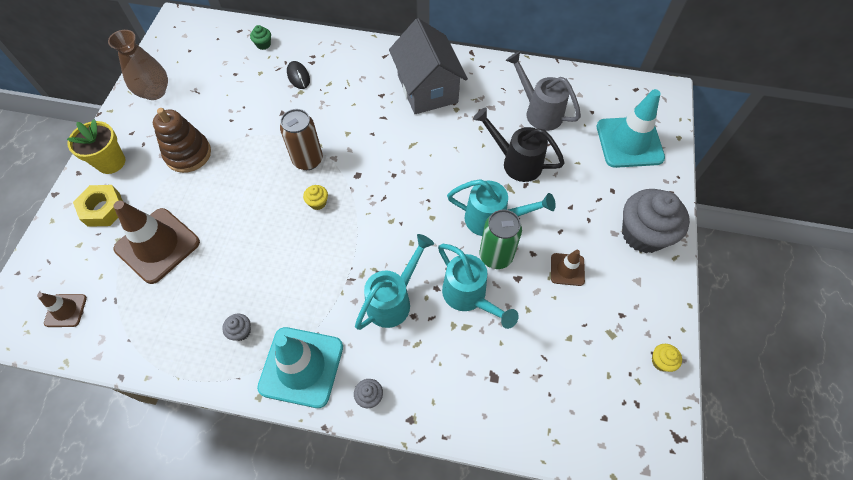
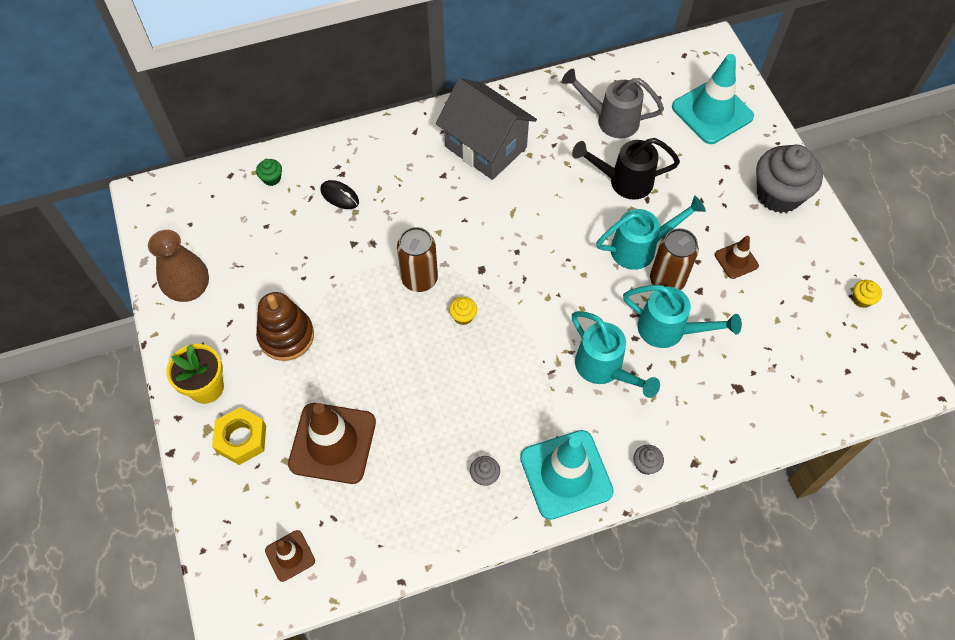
camera: 30 degrees left, 0 degrees up
(393, 300) = (604, 369): turquoise watering can -> turquoise watering can turned 135 degrees clockwise
(496, 256) = (667, 280): green can -> brown can

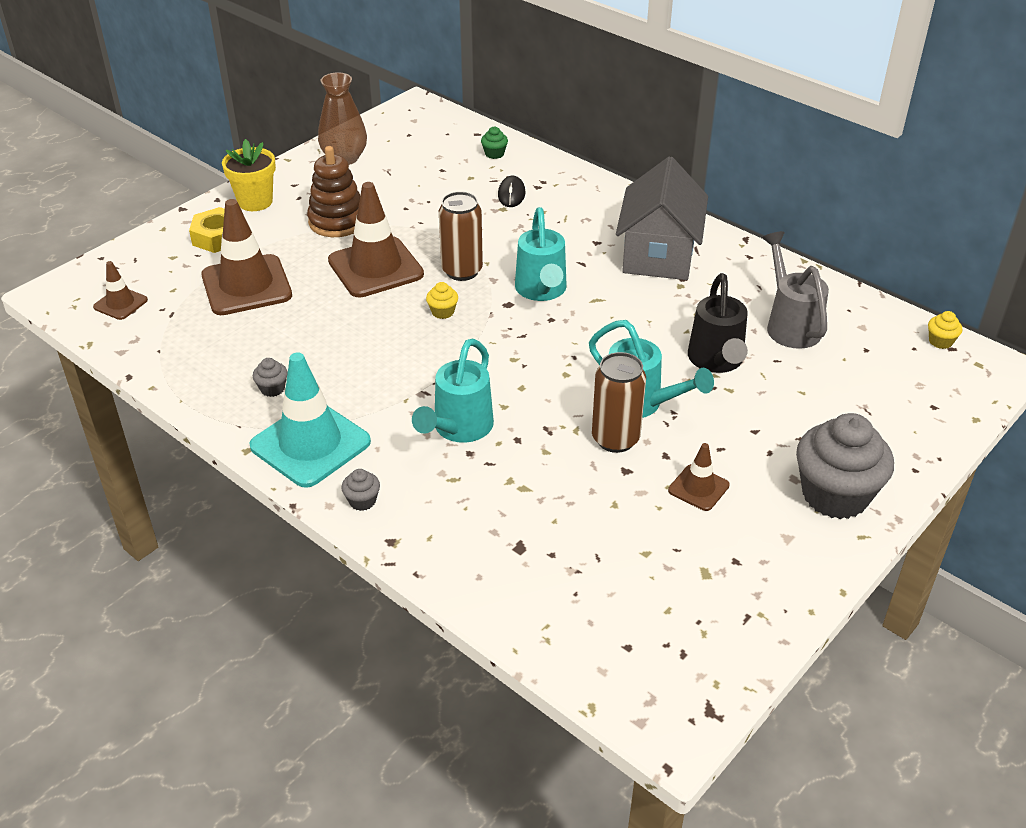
camera: 60 degrees right, 20 degrees down
(373, 336) = (375, 268): none -> brown traffic cone
(623, 181) = (716, 361): black watering can -> black watering can turned 150 degrees counterclockwise
(669, 330) = (550, 463): turquoise watering can -> turquoise watering can (541, 291)
(712, 112) = (895, 398): turquoise traffic cone -> none
(861, 299) = (752, 628): yellow cupcake -> yellow cupcake (940, 341)

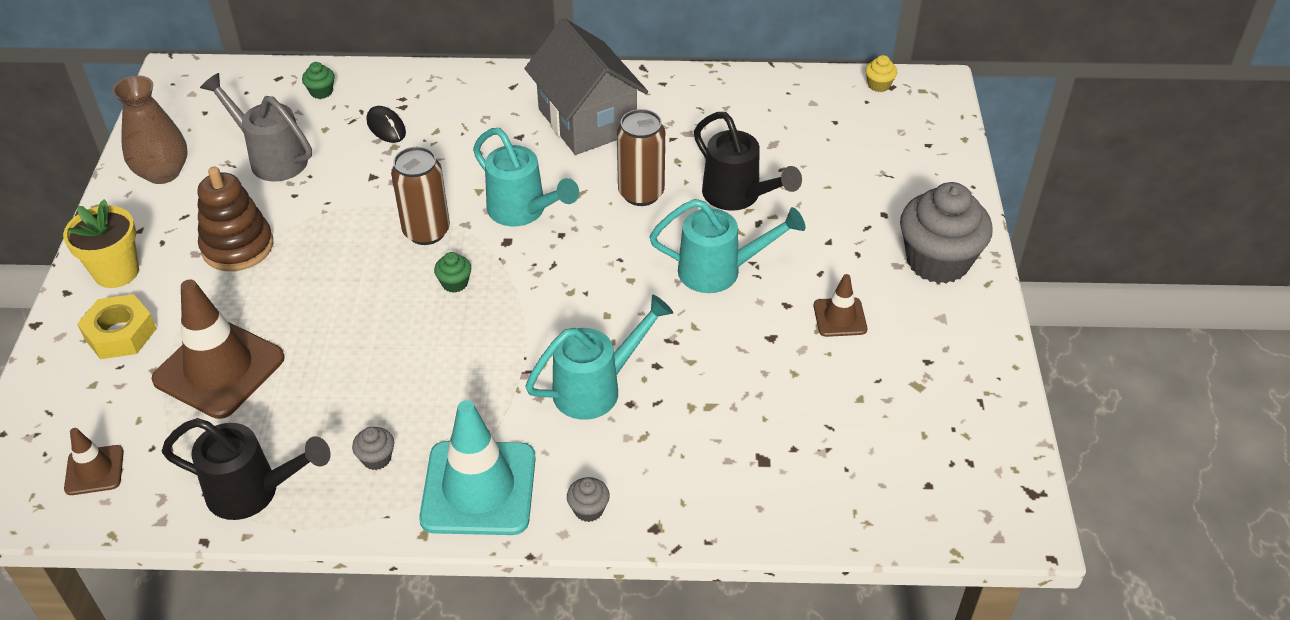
camera: 40 degrees left, 5 degrees up
(184, 366) = (254, 492): none -> black watering can
(375, 268) = (336, 274): brown traffic cone -> none
(442, 312) = (455, 283): yellow cupcake -> green cupcake
(458, 429) = (597, 388): turquoise watering can -> turquoise watering can turned 105 degrees counterclockwise
(615, 439) = (734, 315): brown can -> brown can (641, 193)
(790, 324) = (758, 130): grey watering can -> grey watering can (271, 158)

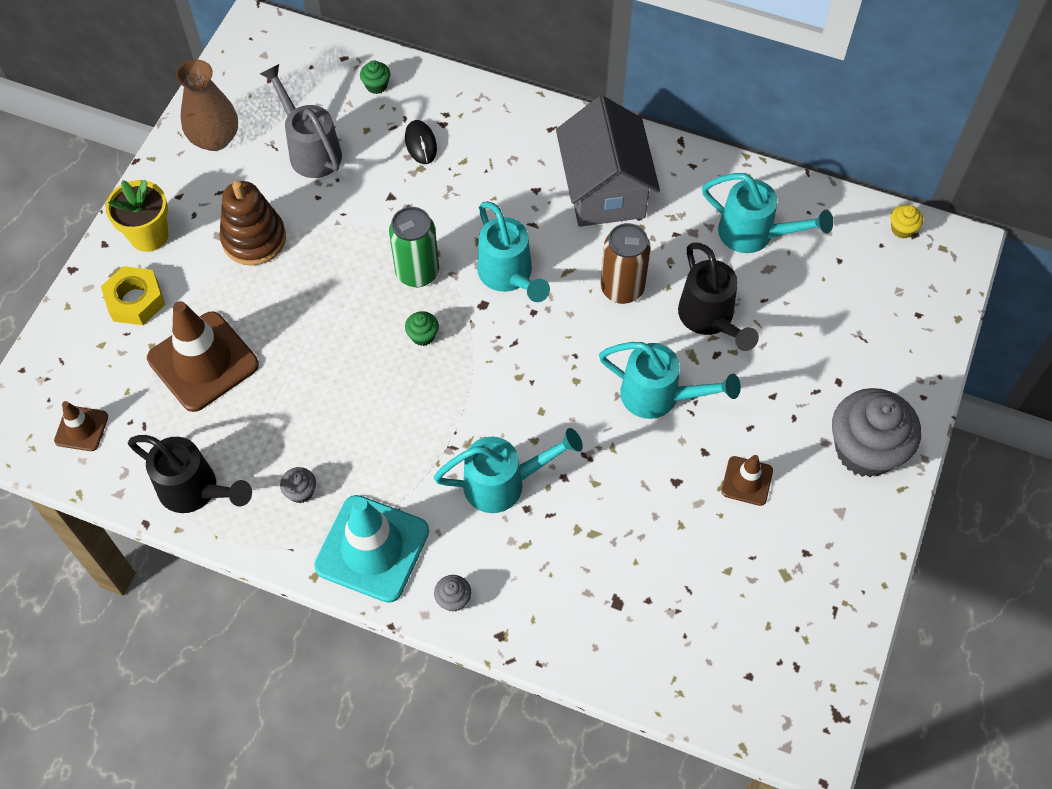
camera: 20 degrees right, 15 degrees up
(426, 232) = (417, 272): brown can -> green can
(747, 121) = (754, 235): none -> turquoise watering can

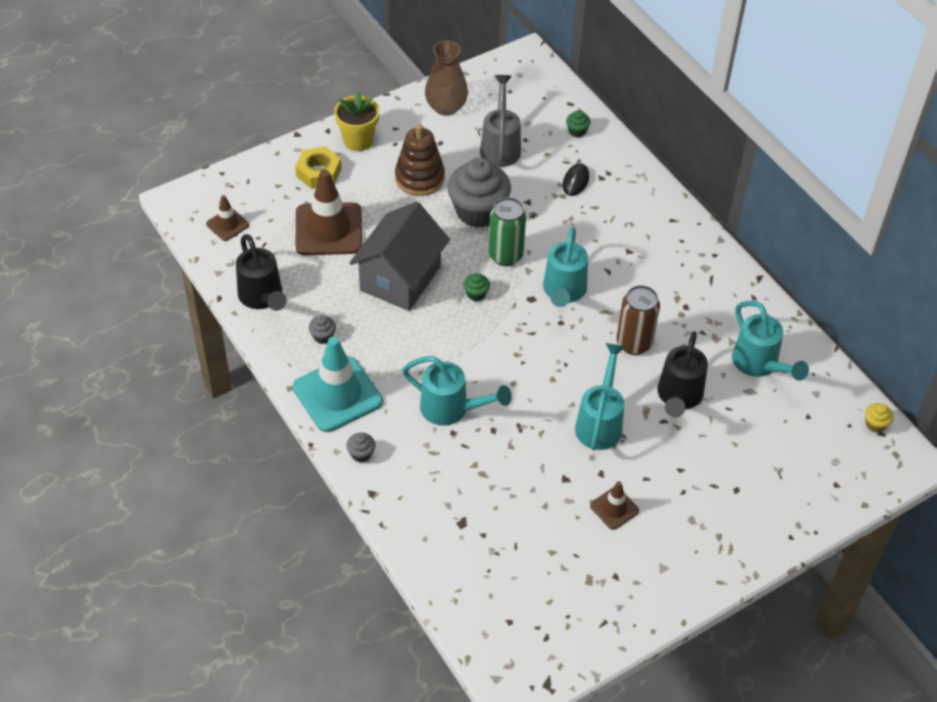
camera: 35 degrees right, 10 degrees down
(604, 190) = (676, 277): grey house -> grey house (400, 278)
(659, 397) = (600, 422): turquoise watering can -> turquoise watering can turned 135 degrees counterclockwise
(865, 450) = (716, 542): grey cupcake -> grey cupcake (478, 211)

